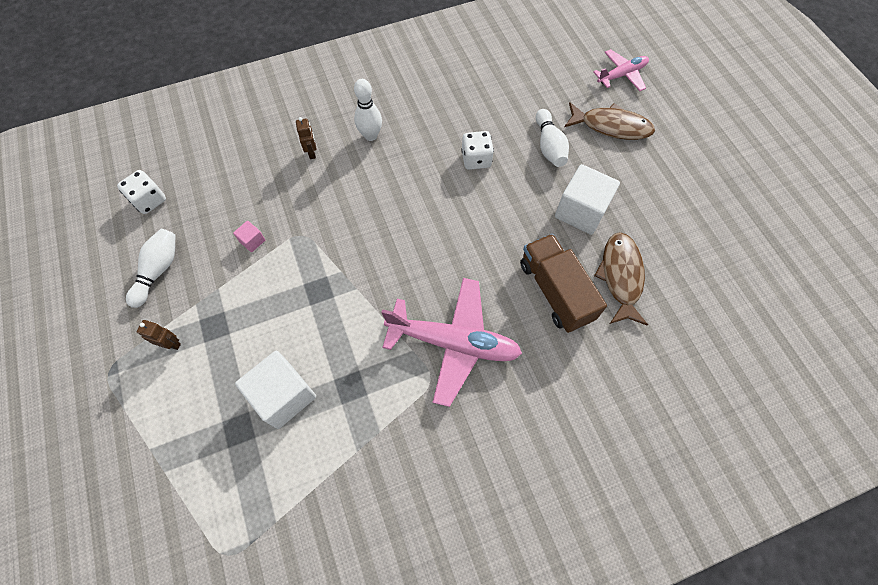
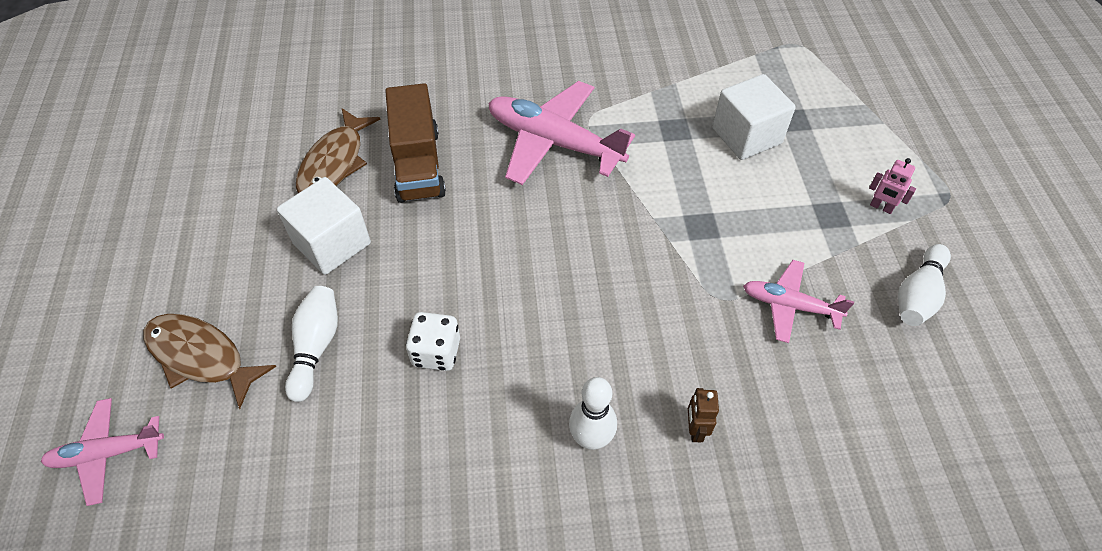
camera: 165 degrees left, 10 degrees down
(149, 200) = (959, 406): white dice -> none
(171, 344) = (881, 207): brown robot -> pink robot
(252, 241) = (789, 306): pink cube -> pink plane

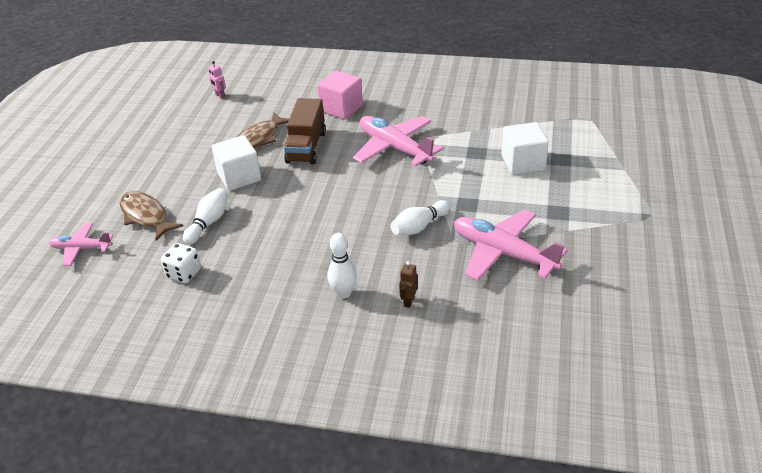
camera: 20 degrees right, 15 degrees down
(436, 352) = (274, 237): white dice -> white dice (184, 273)
(443, 82) = (341, 108): none -> pink cube
(789, 306) = (503, 253): pink plane -> pink plane, size x1.76
(881, 207) = (595, 214): pink robot -> pink robot (220, 96)
(917, 295) = (594, 263): white bowling pin -> white bowling pin (419, 226)

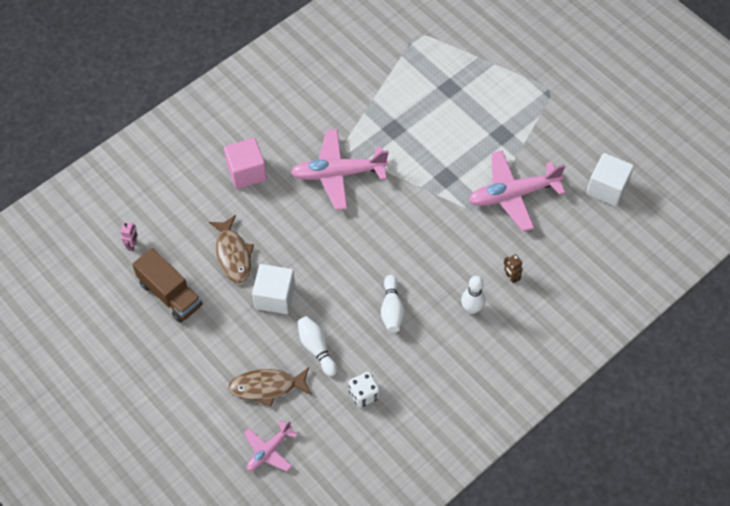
camera: 55 degrees left, 20 degrees up
(220, 96) = (132, 245): pink robot -> pink robot turned 75 degrees counterclockwise
(306, 147) = (278, 229): brown truck -> brown truck (170, 294)
(419, 226) = (444, 221): white bowling pin -> white bowling pin (392, 310)
(523, 163) = (432, 112): white cube -> white cube (607, 188)

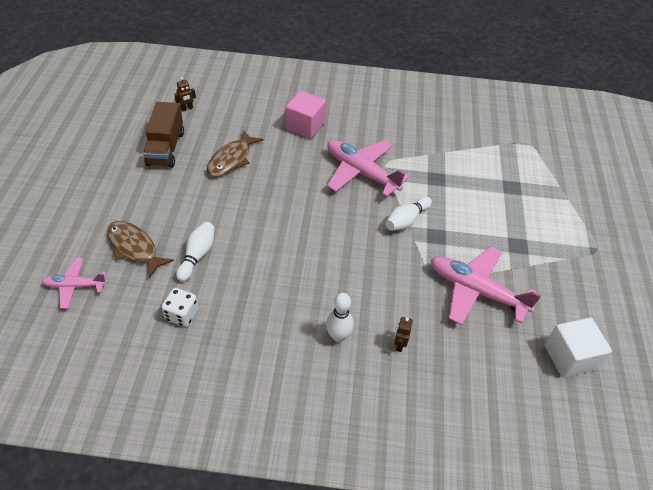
camera: 45 degrees right, 10 degrees down
(132, 245) = (187, 108): pink robot -> brown robot
(275, 297) = (219, 203): white cube -> none
(392, 310) = (280, 281): white bowling pin -> white bowling pin (406, 220)

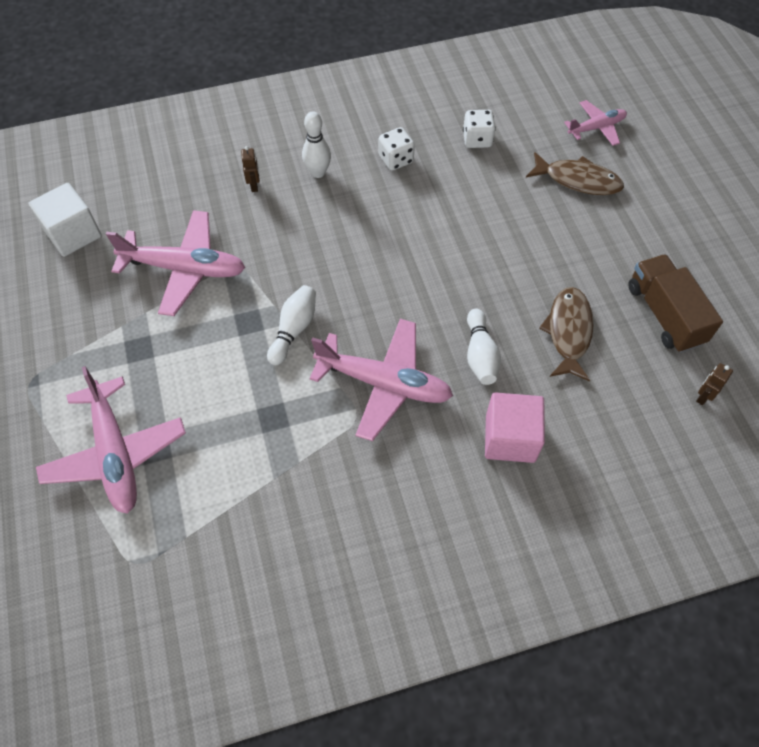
camera: 160 degrees right, 10 degrees up
(197, 256) = (508, 196): white bowling pin -> white bowling pin (480, 355)
(264, 322) = (396, 159): none -> white dice
(537, 192) = (115, 453): none -> pink plane

